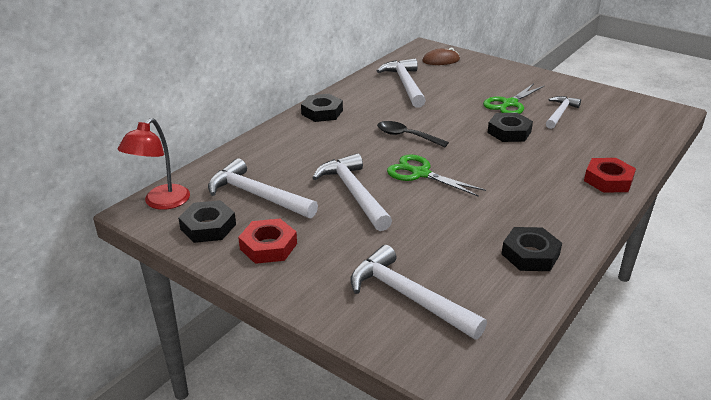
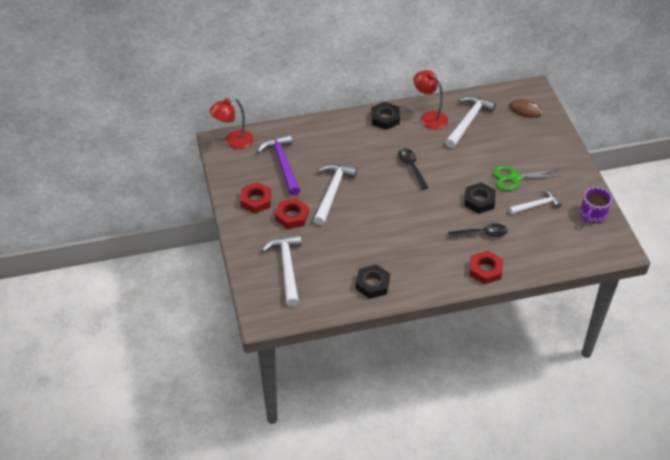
camera: 40 degrees right, 15 degrees up
(208, 227) = (241, 171): black nut -> none
(257, 195) = (282, 164): white hammer -> purple hammer
(338, 239) = (292, 216): none -> red nut
(365, 95) = (429, 117): none -> red lamp
(420, 173) = (384, 200): green scissors -> none
(555, 154) = (482, 234): none -> black spoon
(610, 99) = (592, 214): none -> purple mug

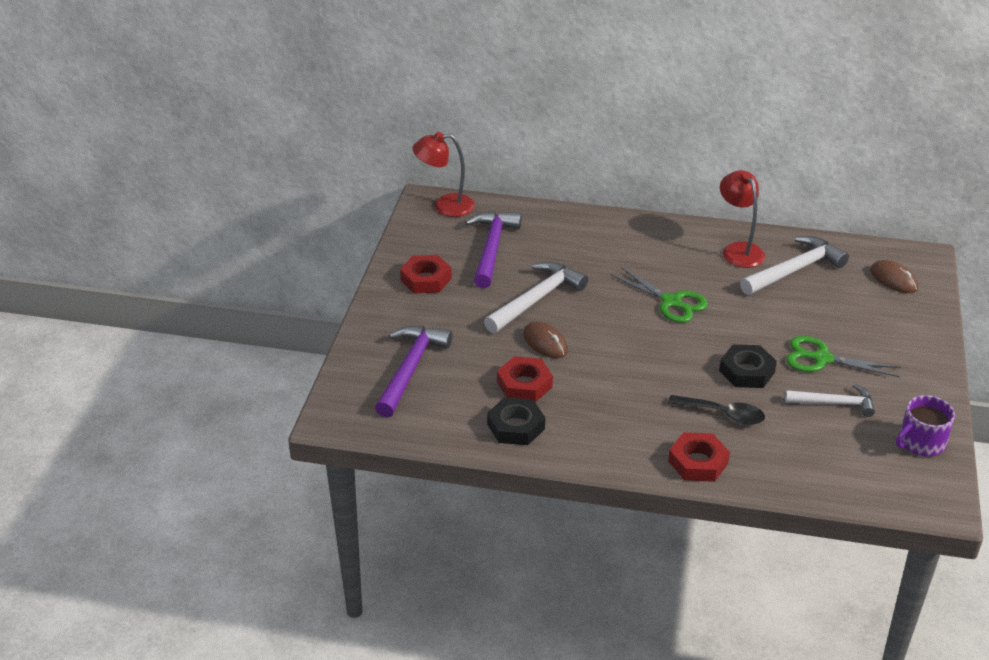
camera: 25 degrees right, 10 degrees down
(287, 268) = (410, 369): white hammer -> purple hammer
(292, 216) = (461, 311): red nut -> red nut (524, 384)
(355, 221) = (545, 342): none -> brown mouse
(385, 118) = (672, 234): black nut -> none
(411, 167) = (671, 302): black spoon -> green scissors

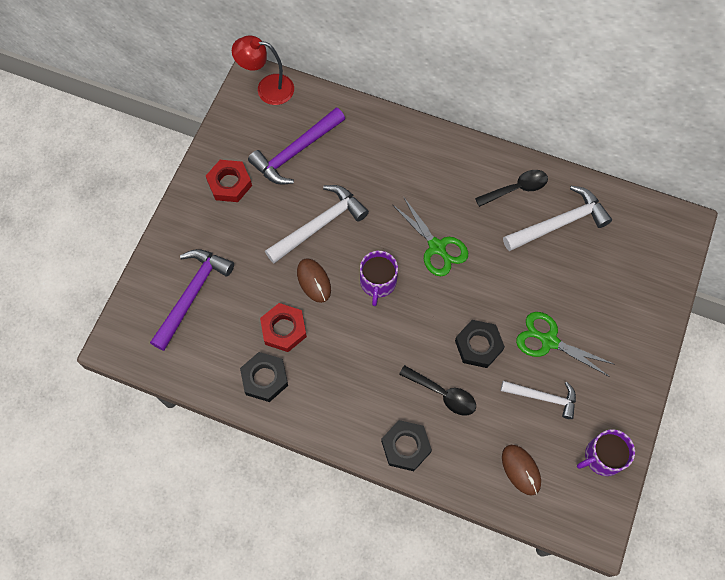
camera: 10 degrees right, 30 degrees up
(491, 248) = (296, 152): purple hammer -> purple hammer turned 150 degrees counterclockwise
(617, 335) = (378, 282): none -> purple mug
(698, 462) = (406, 446): red nut -> black nut
(738, 250) = (516, 188): red lamp -> black spoon
(893, 279) = (646, 250): brown mouse -> brown mouse (521, 470)

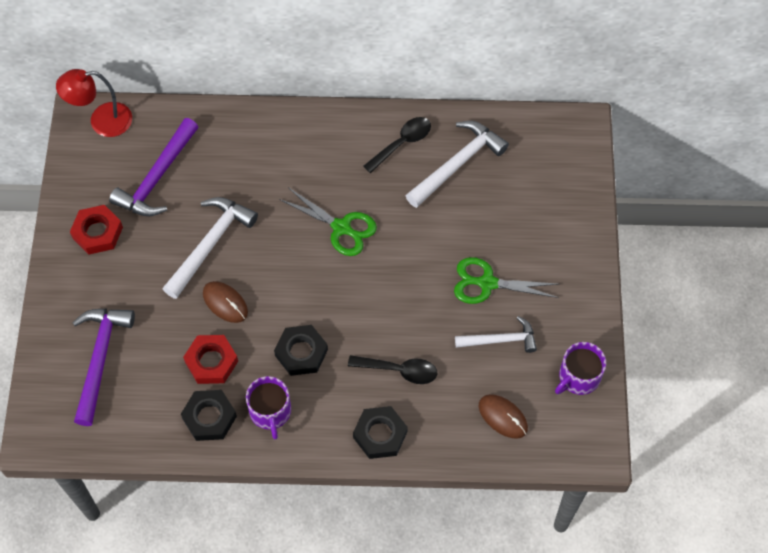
camera: 20 degrees left, 5 degrees down
(378, 282) = (293, 282): purple mug -> purple mug (270, 411)
(478, 345) = (418, 311): black nut -> black nut (301, 353)

